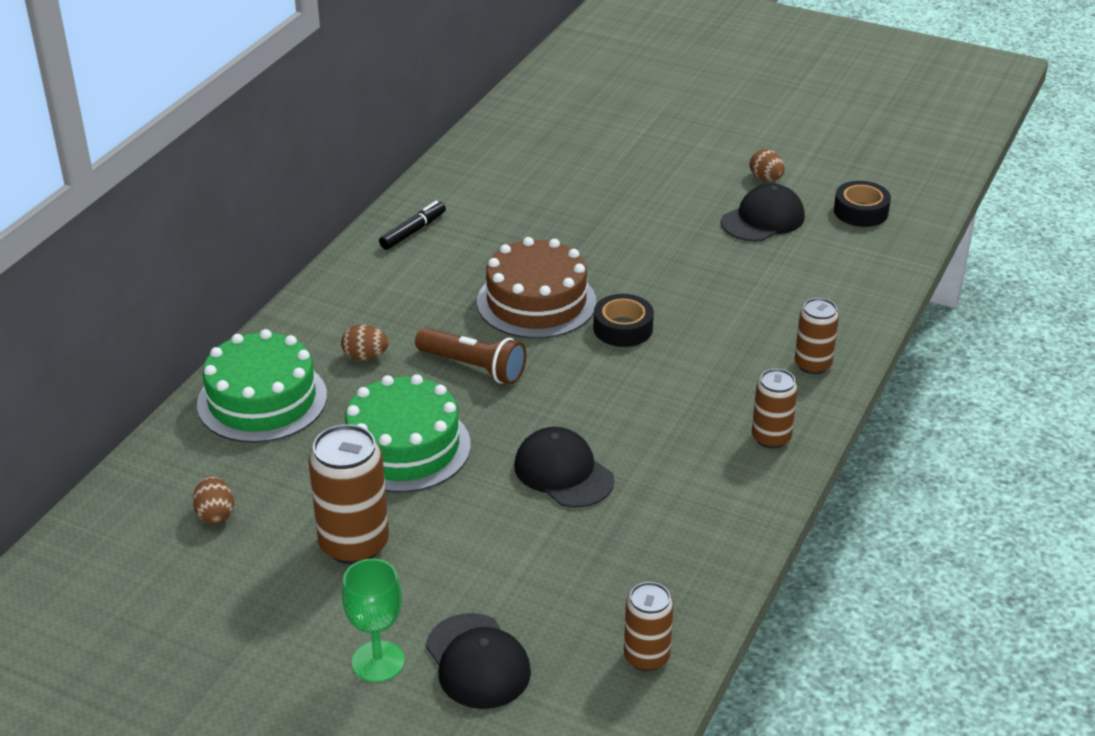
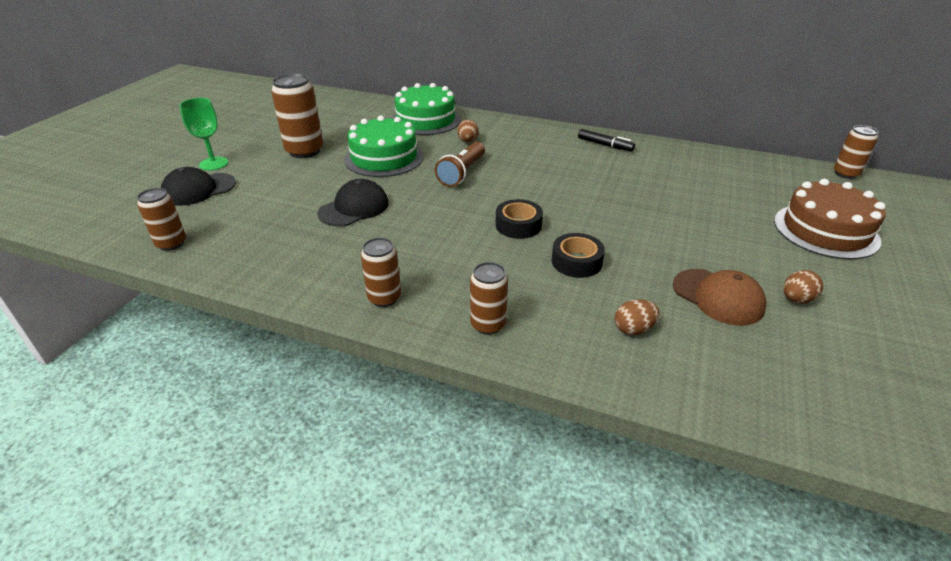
camera: 85 degrees right, 0 degrees up
(215, 514) = (336, 118): brown egg -> brown egg (633, 329)
(531, 83) = (845, 174): none -> brown can
(536, 302) = (540, 190): brown cake -> brown cake (825, 230)
(763, 219) = (718, 297): black cap -> brown cap
(861, 211) = (782, 370): black tape -> black tape (576, 262)

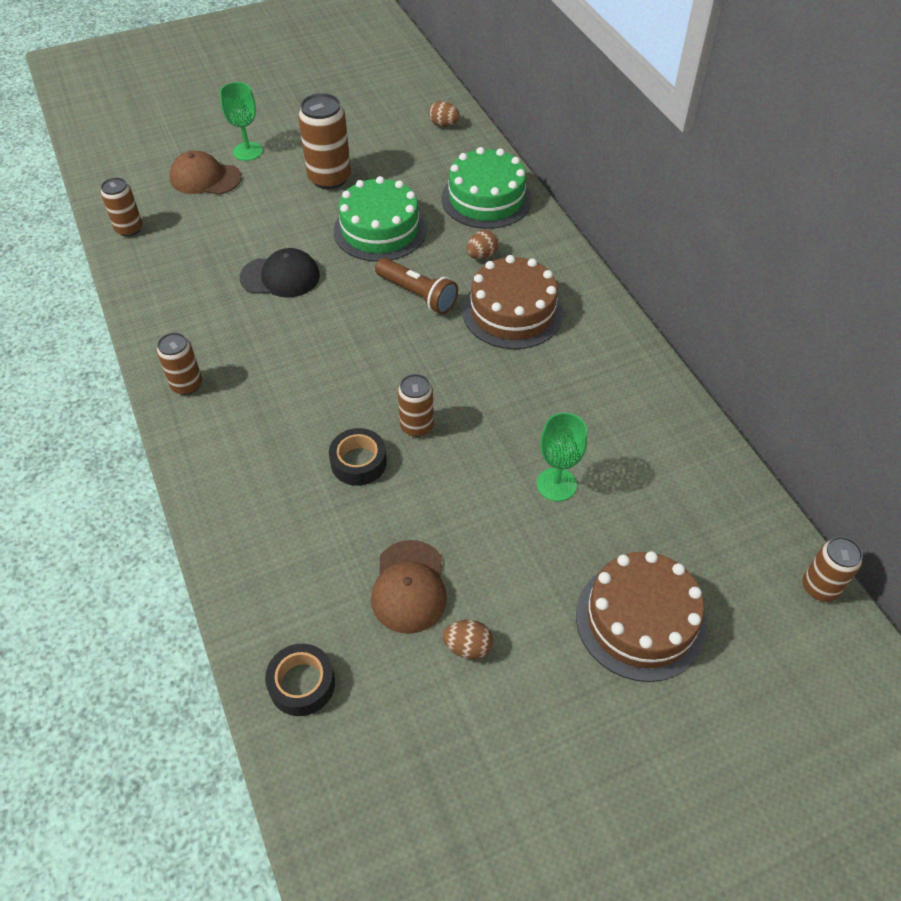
camera: 45 degrees right, 15 degrees up
(199, 189) = (205, 178): black cap -> brown cap
(462, 173) = (417, 294): brown flashlight -> brown flashlight turned 120 degrees counterclockwise
(488, 324) = (215, 463): brown can -> brown can (417, 426)
(518, 225) = (373, 390): black tape -> black tape (302, 684)
(528, 154) = (512, 312): none -> brown cake
(605, 145) = (610, 352): black marker -> none
(633, 329) = (300, 553): brown egg -> brown egg (443, 125)
(687, 205) = (556, 484): none -> green goblet

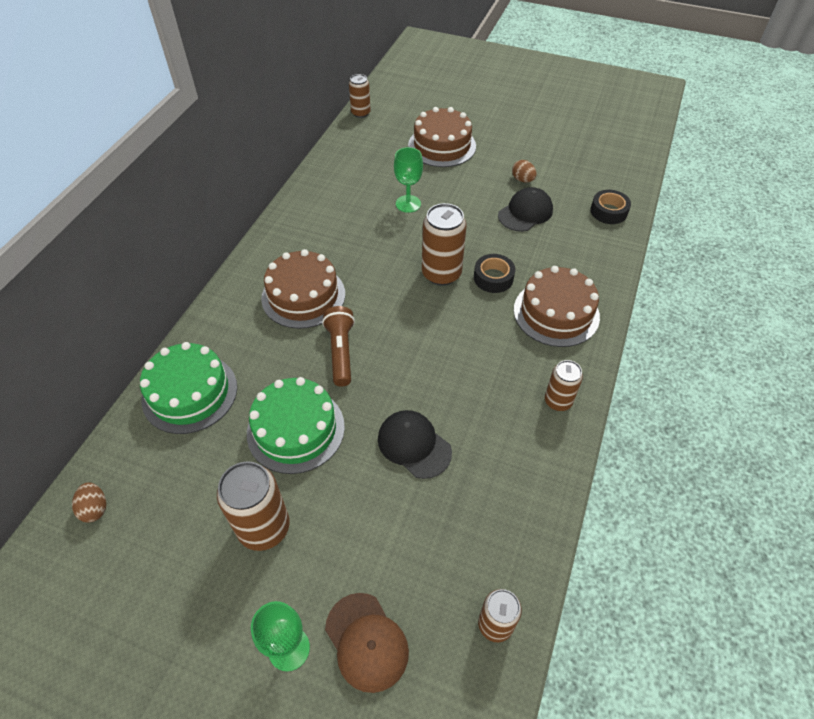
camera: 135 degrees left, 0 degrees up
(255, 471) = (556, 313): none -> brown cake
(409, 587) = (525, 213): brown cap -> black cap
(417, 426) = (441, 274): brown can -> brown can, size x1.63
(482, 255) = (263, 348): brown egg -> none

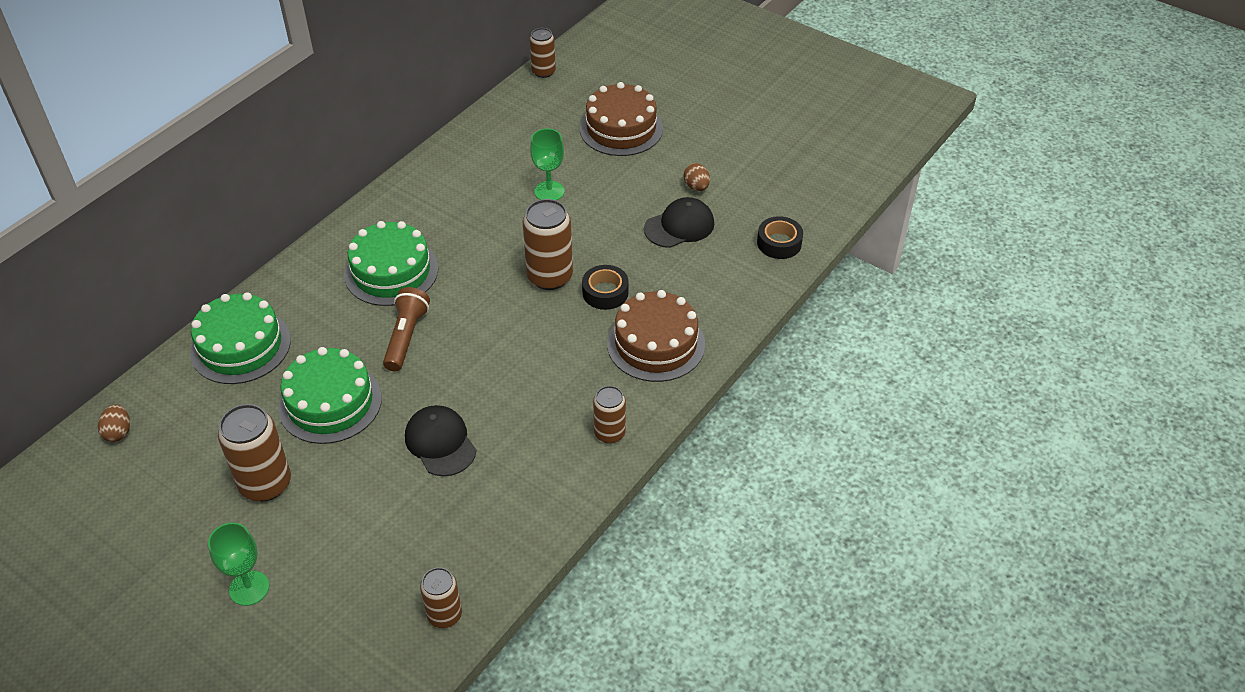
camera: 15 degrees right, 5 degrees down
(303, 296) = (391, 272): brown cake -> green cake
(366, 641) = (320, 599): brown cap -> none

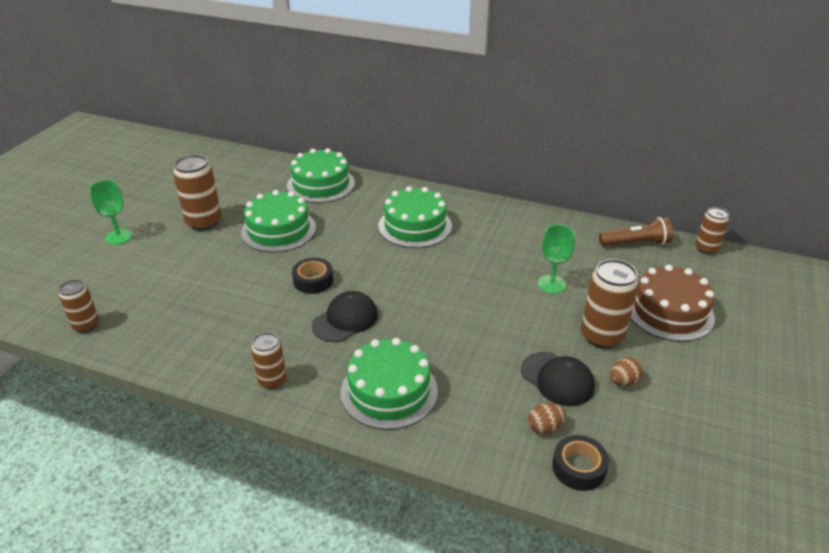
camera: 75 degrees right, 10 degrees down
(118, 432) = (240, 163): brown egg -> brown egg (545, 427)
(406, 337) = (350, 247): brown flashlight -> brown flashlight (635, 243)
(440, 443) = (249, 287): black cap -> black cap (345, 320)
(550, 277) = (446, 306): brown can -> brown can (602, 336)
(605, 292) = (442, 344): black tape -> black tape (313, 281)
(656, 344) = (389, 391): brown cake -> green cake

